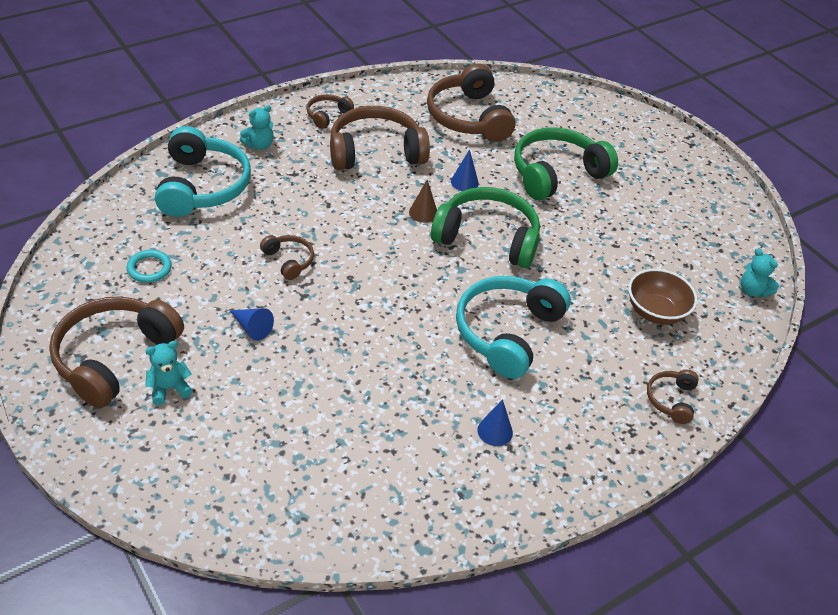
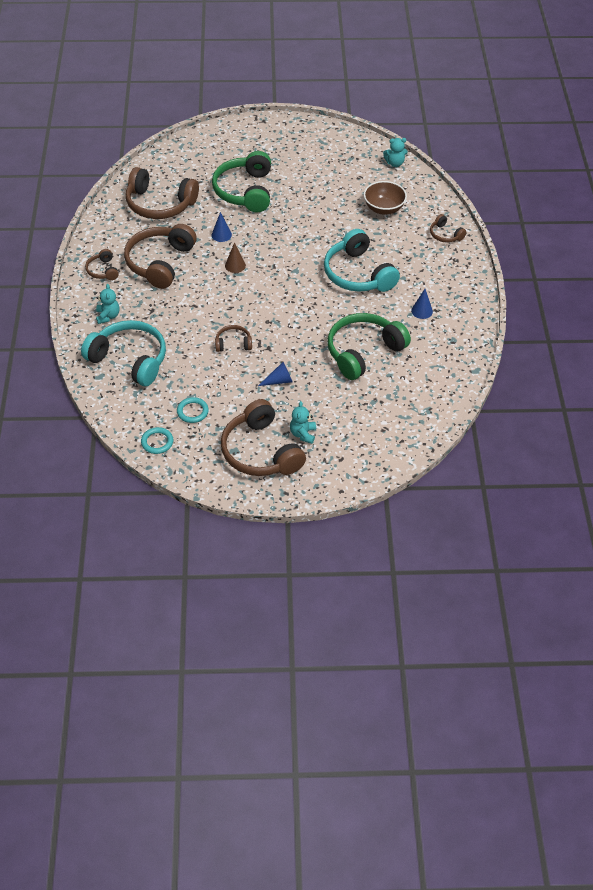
camera: 55 degrees left, 5 degrees up
(81, 257) = (157, 442): none -> turquoise ring
(487, 238) = (278, 247): green headphones -> green headphones (363, 352)

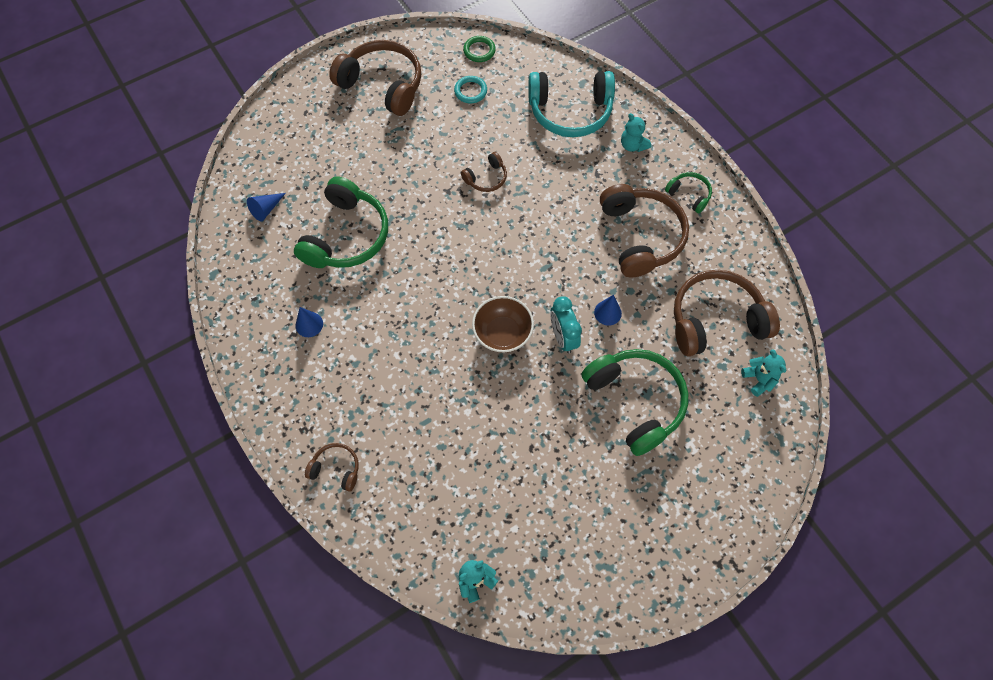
camera: 150 degrees right, 15 degrees up
(103, 270) = (689, 195): brown headphones -> green headphones
(157, 442) = (479, 51): turquoise ring -> green ring
(235, 265) = (558, 276): brown cone -> none
(260, 235) = (563, 337): none -> turquoise clock
(279, 381) = (412, 160): blue cone -> blue cone (266, 209)
(303, 434) = (354, 118): turquoise teddy bear -> turquoise teddy bear (759, 379)
(358, 274) = (411, 340): turquoise headphones -> none
(383, 208) = (441, 473): brown bowl -> brown bowl (502, 333)

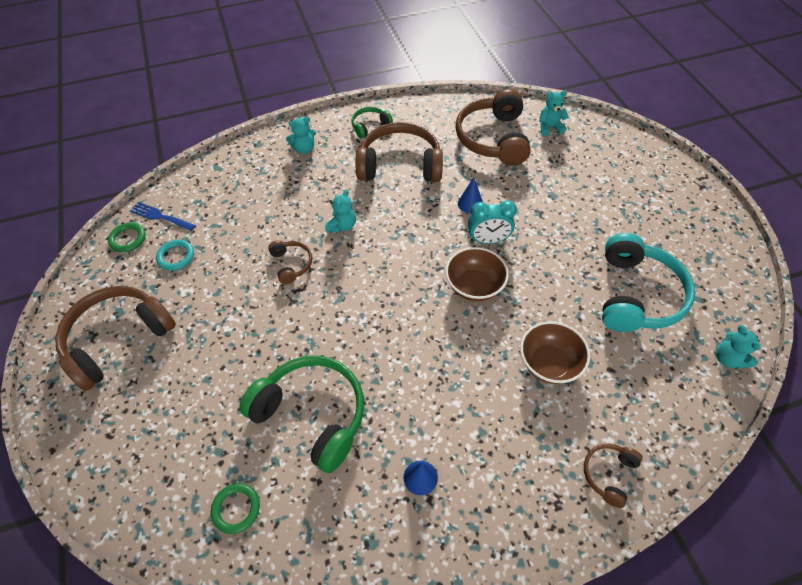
camera: 75 degrees left, 10 degrees down
(266, 209) = (236, 509): blue cone -> green ring
(432, 410) = (549, 363): none -> brown bowl
(510, 63) = (160, 216): none -> blue fork
(542, 205) = (342, 226): none -> turquoise teddy bear
(570, 111) = (245, 183): turquoise headphones -> turquoise headphones (636, 295)
(635, 401) = (559, 204): green headphones -> none

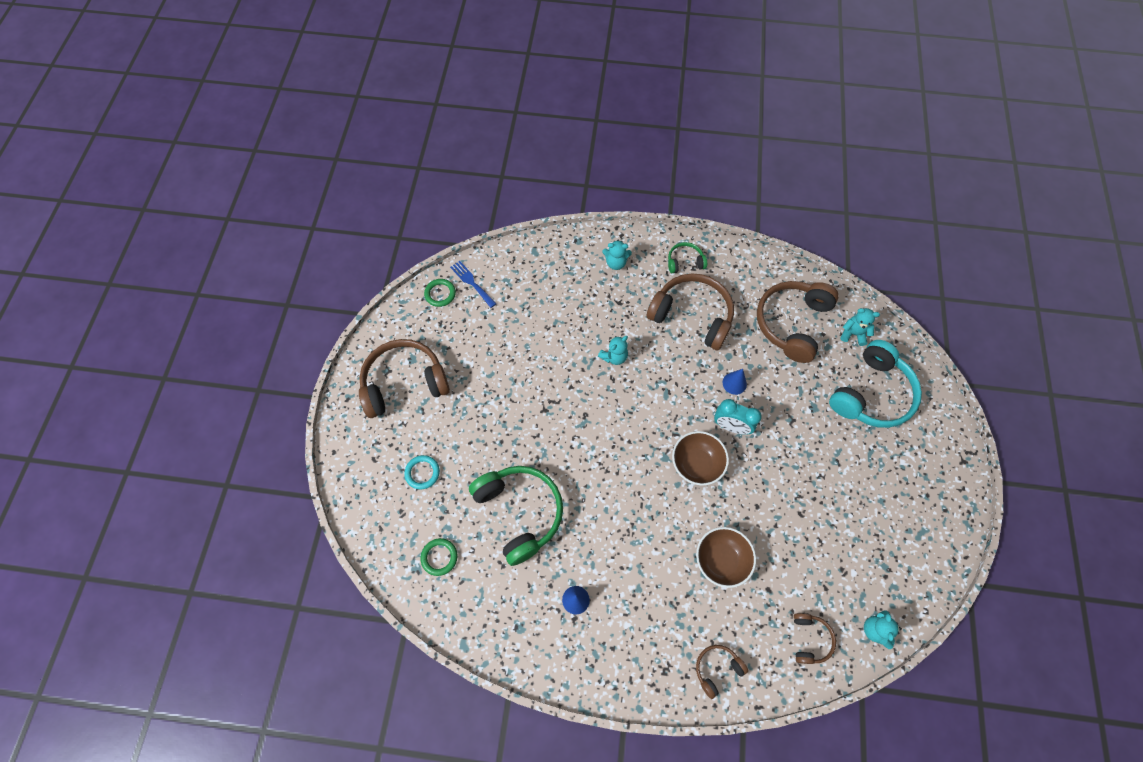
camera: 25 degrees right, 10 degrees up
(176, 257) = (471, 327): turquoise ring -> turquoise ring (422, 473)
(291, 264) = (557, 375): brown headphones -> brown headphones (809, 639)
(636, 295) = (831, 537): turquoise headphones -> turquoise headphones (871, 394)

